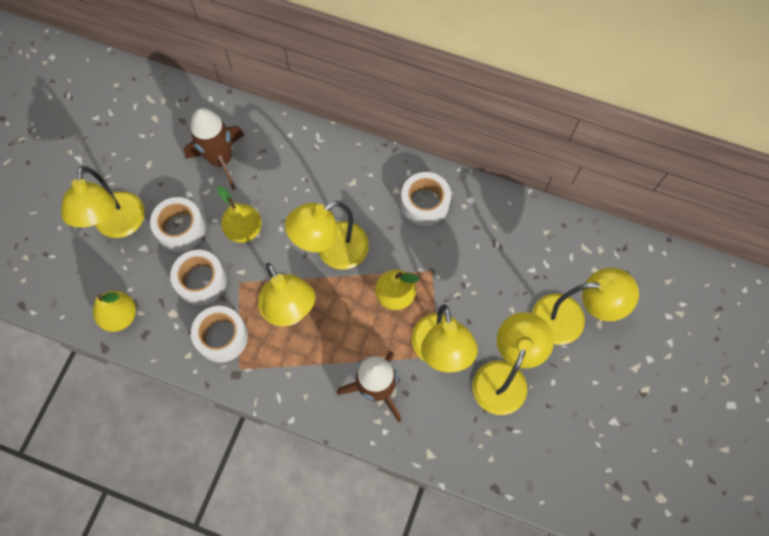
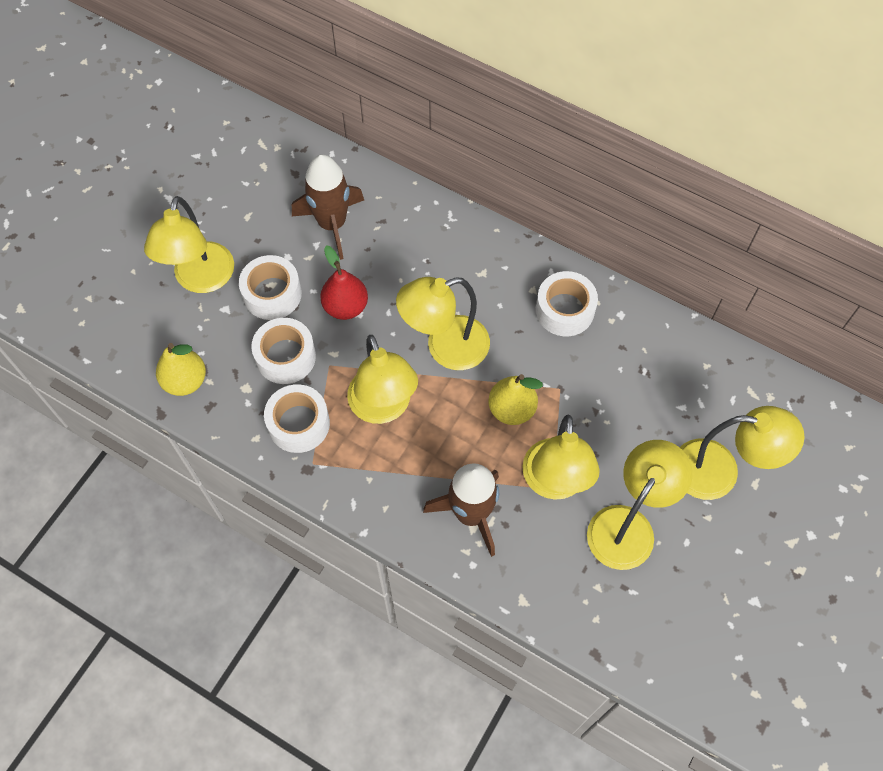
camera: 10 degrees right, 5 degrees down
(244, 229) = (345, 306): yellow pear -> red pear

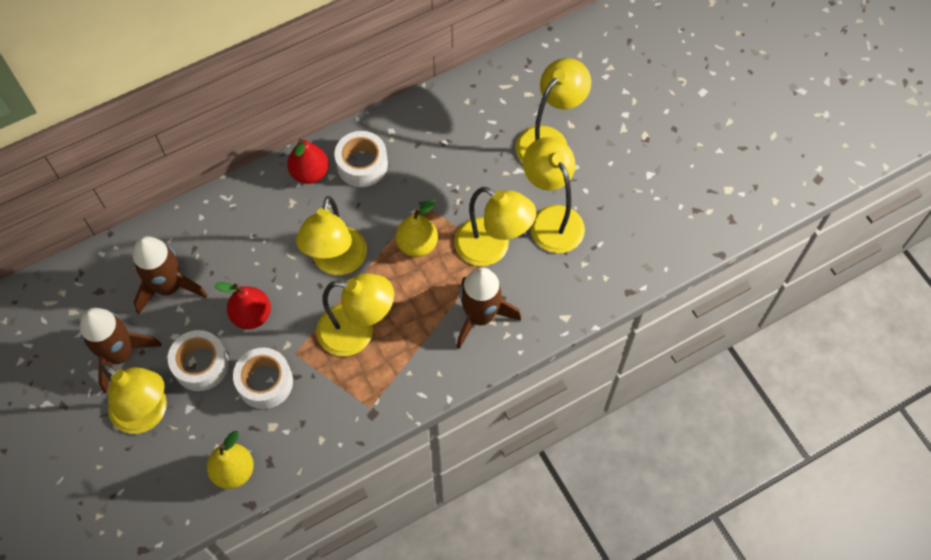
camera: 60 degrees left, 0 degrees up
(245, 225) = (120, 354): none -> brown rocket
(299, 424) = (330, 401): white tape -> none
(524, 270) = (310, 173): none -> red pear

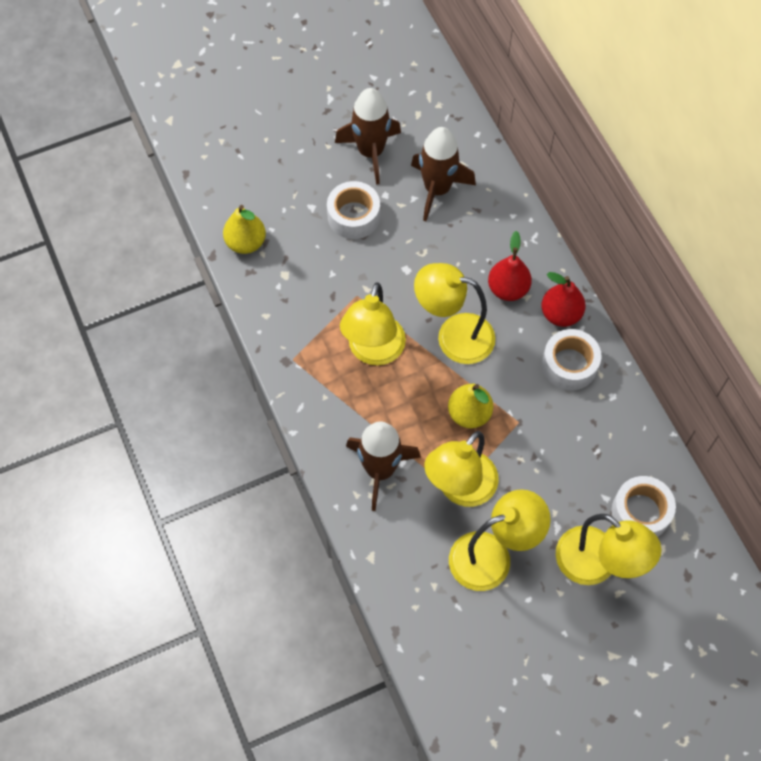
camera: 95 degrees right, 0 degrees up
(147, 414) = (310, 174): yellow lamp -> none
(251, 315) = (401, 259): red pear -> red pear (508, 289)
(265, 382) = (329, 269): white tape -> white tape (640, 512)

